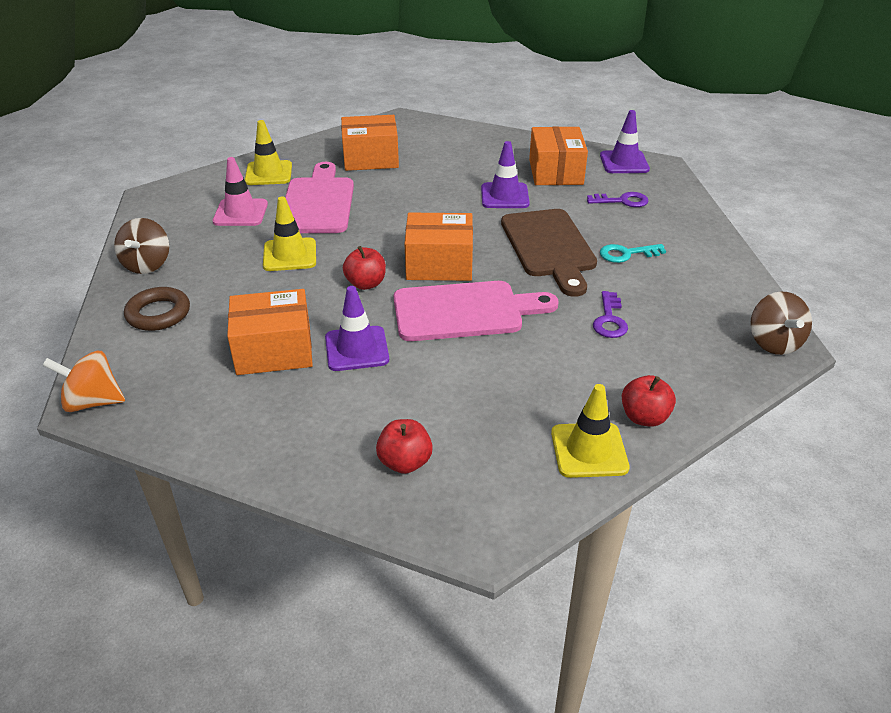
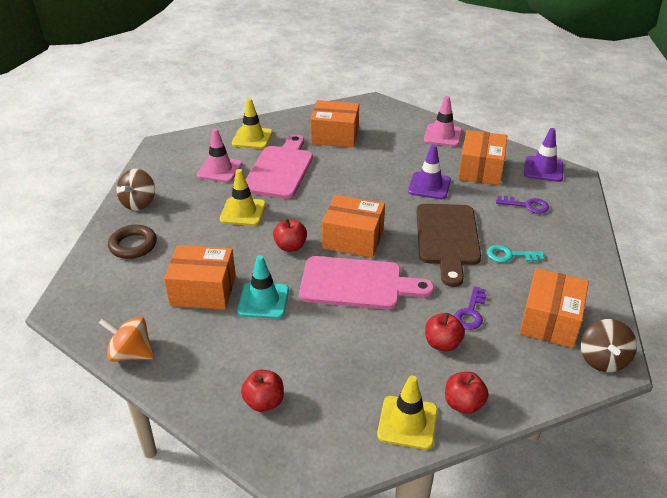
camera: 15 degrees right, 0 degrees up
(93, 402) = (66, 308): orange spinning top -> orange spinning top (131, 353)
(356, 349) = (263, 301): purple traffic cone -> turquoise traffic cone
(497, 143) = (442, 135): none -> pink traffic cone
(592, 358) = (442, 344): none -> red apple
(700, 313) = (550, 321): none -> orange box

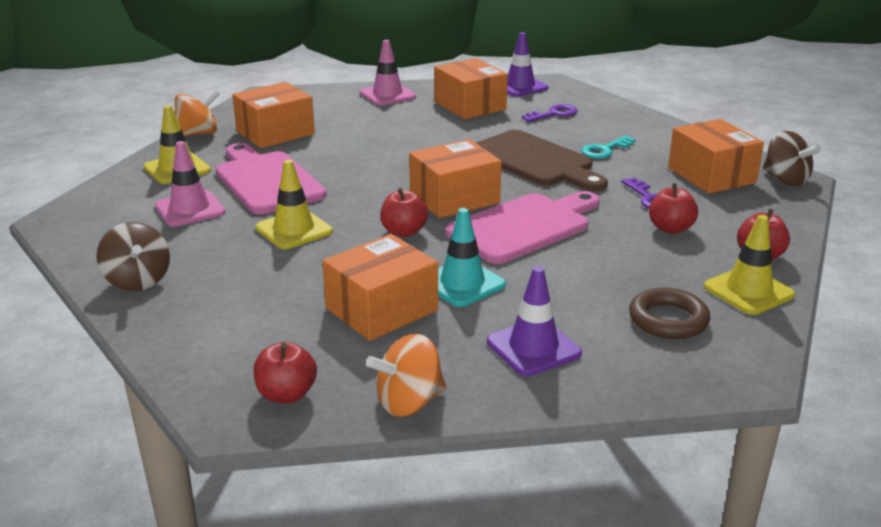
camera: 45 degrees left, 10 degrees down
(133, 245) = (211, 318): brown ring -> brown ring (668, 320)
(264, 402) = (617, 351): red apple -> red apple (286, 394)
(296, 117) = (198, 134): none -> orange spinning top
(429, 186) = (447, 133): purple traffic cone -> purple traffic cone (533, 348)

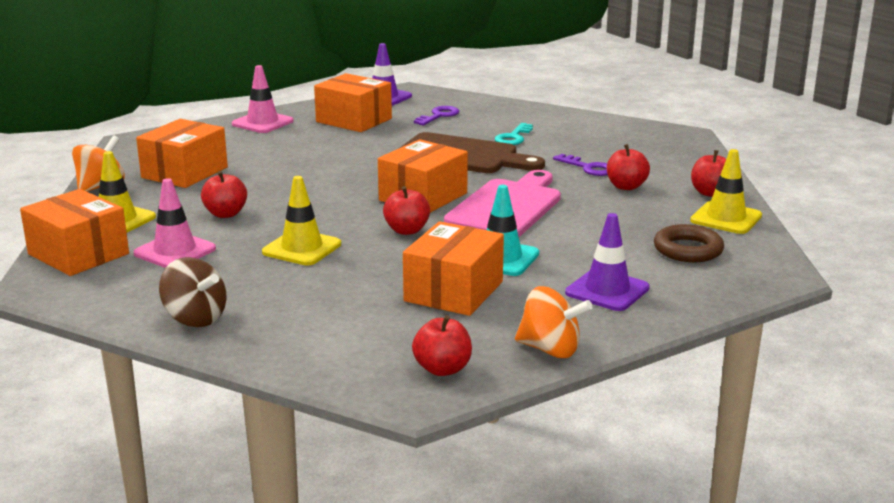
camera: 25 degrees left, 5 degrees down
(267, 180) = (225, 214): pink cutting board -> red apple
(409, 402) = (550, 349): orange spinning top -> orange spinning top turned 105 degrees counterclockwise
(711, 175) = (618, 142): orange box -> orange box (78, 254)
(785, 180) = (678, 136): brown spinning top -> none

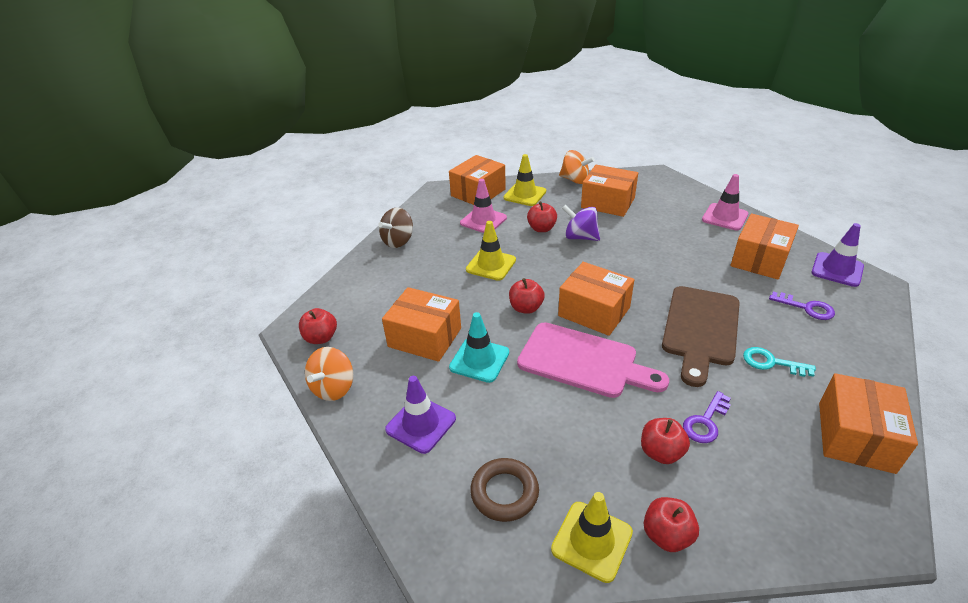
camera: 90 degrees right, 15 degrees up
(262, 193) = (580, 237): none -> purple spinning top
(598, 126) = (855, 436): none -> orange box

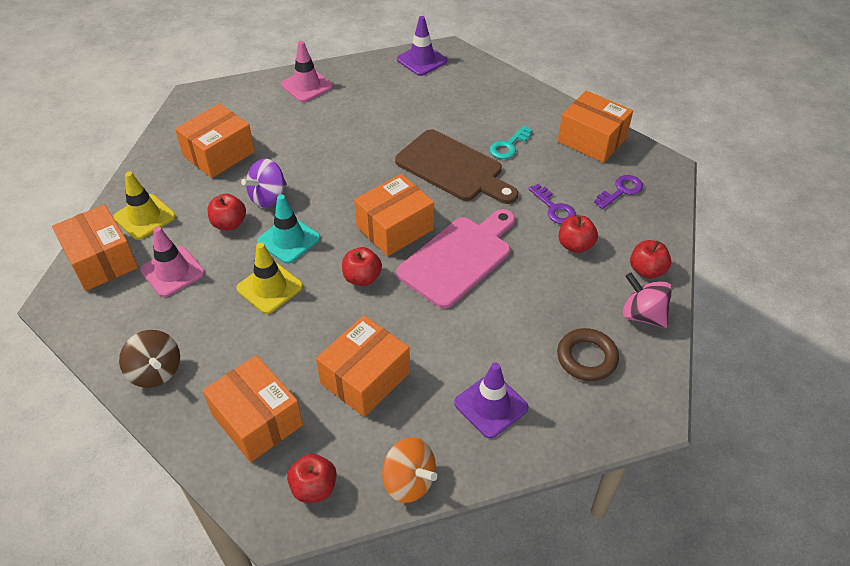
camera: 75 degrees left, 10 degrees up
(479, 360) = (422, 337): turquoise traffic cone -> turquoise traffic cone (289, 240)
(575, 180) = (149, 163): orange spinning top -> none
(592, 541) = (642, 315): yellow traffic cone -> pink spinning top
(759, 259) = (383, 94): orange box -> orange box (257, 420)
(806, 308) = (458, 98): purple key -> purple key (621, 191)

